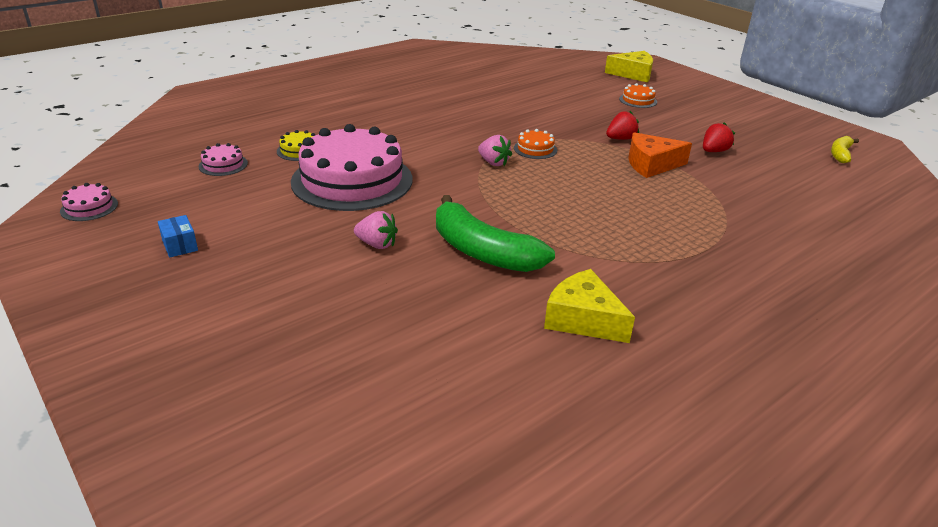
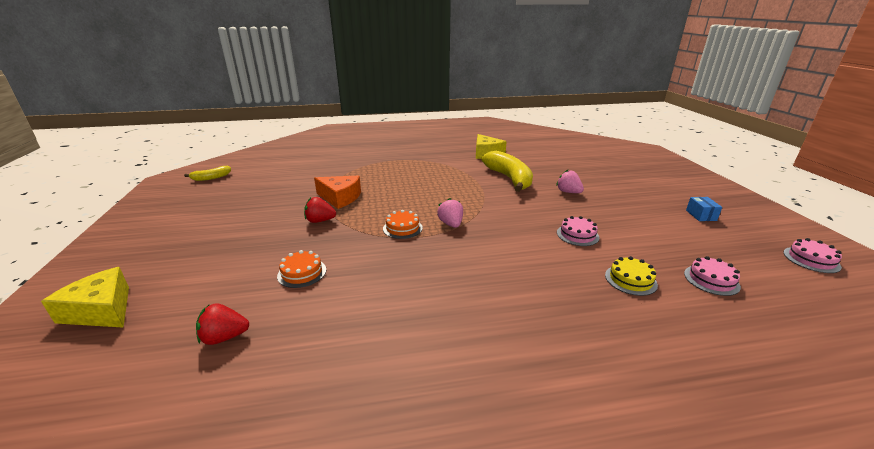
camera: 150 degrees left, 5 degrees down
(352, 180) = (577, 235): pink cake -> pink cake, size x0.40
(482, 251) = (509, 178): green banana -> yellow banana
(638, 100) = (210, 259): orange cake -> orange cake (302, 273)
(714, 151) = (279, 196): red strawberry -> red strawberry (224, 337)

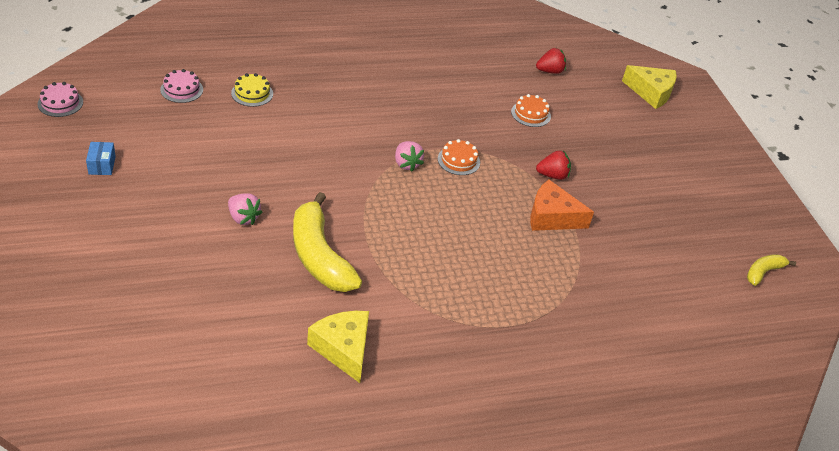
camera: 170 degrees right, 15 degrees up
(577, 235) = (271, 142): pink cake -> none

